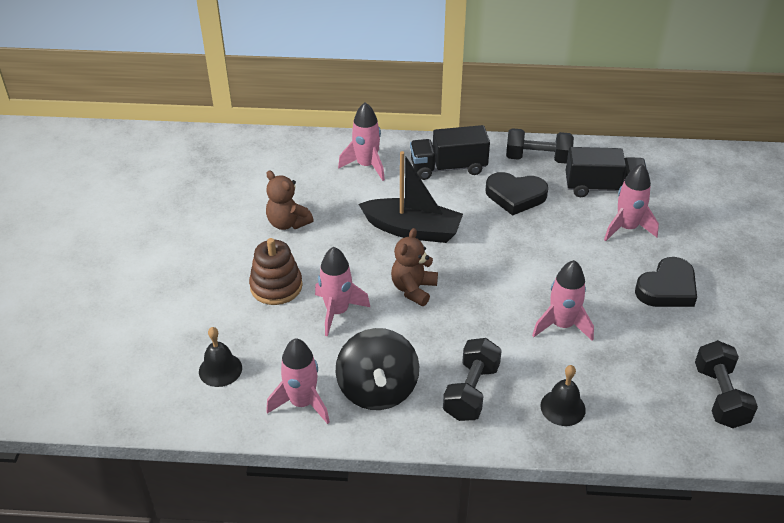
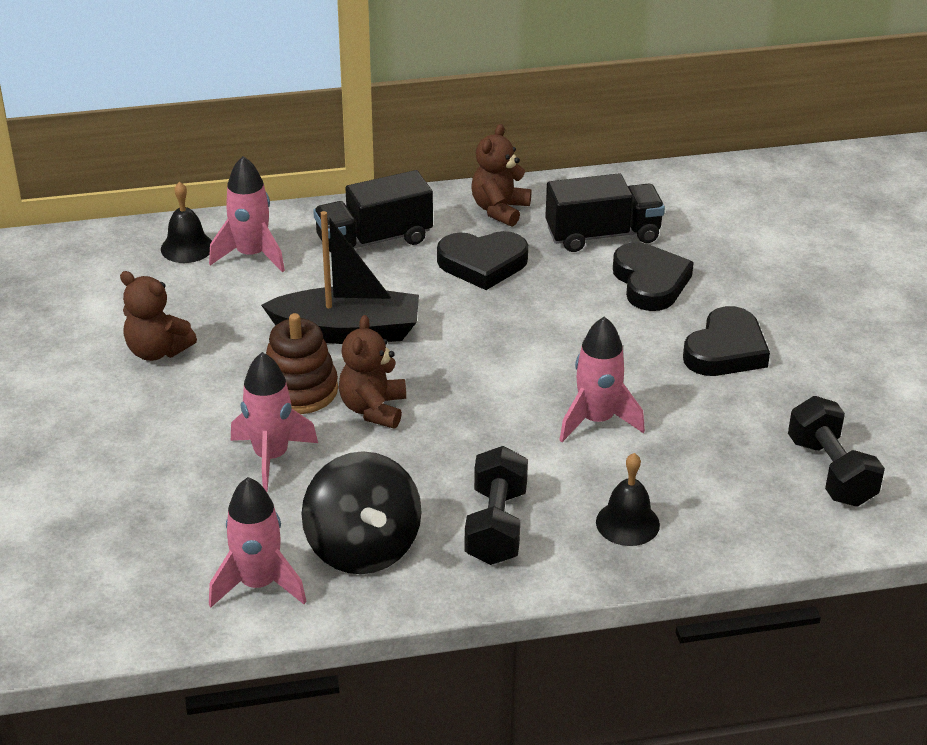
camera: 15 degrees left, 5 degrees down
(220, 369) = (121, 563): black bell -> black bell (187, 247)
(276, 286) = (168, 439): brown stacking toy -> brown stacking toy (299, 390)
(537, 158) = (499, 210): black dumbbell -> brown teddy bear
(626, 228) = (650, 282): pink rocket -> black heart

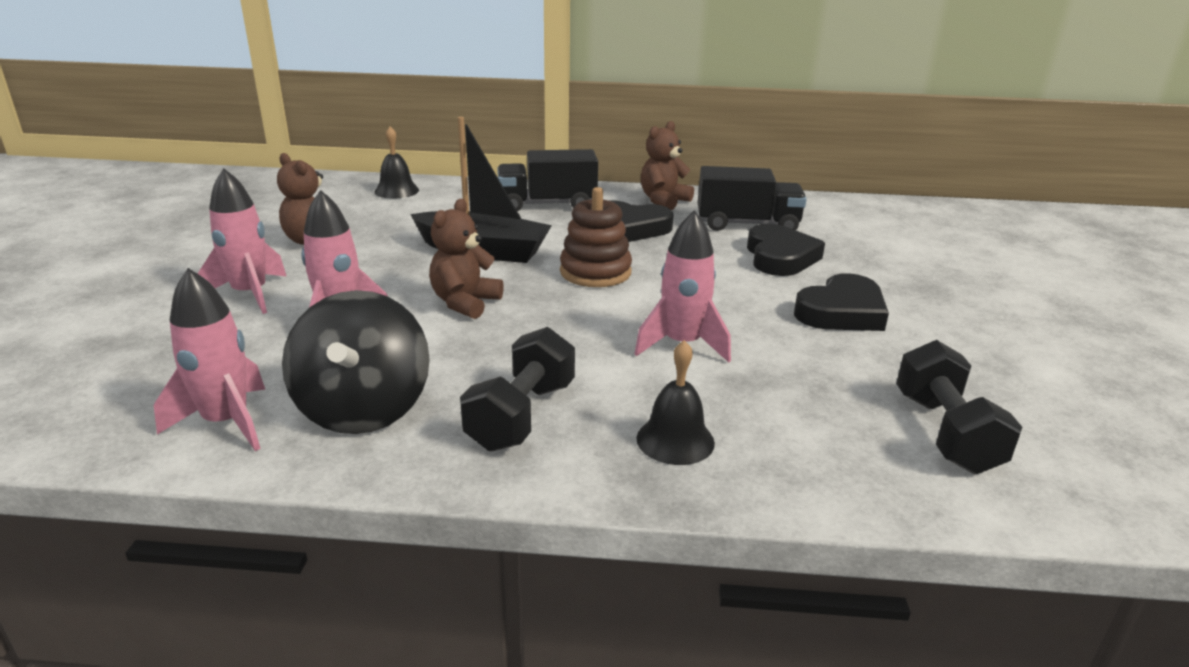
camera: 15 degrees right, 10 degrees down
(251, 255) = (442, 200): pink rocket -> pink rocket (250, 294)
(299, 390) = (409, 281): brown stacking toy -> brown stacking toy (595, 272)

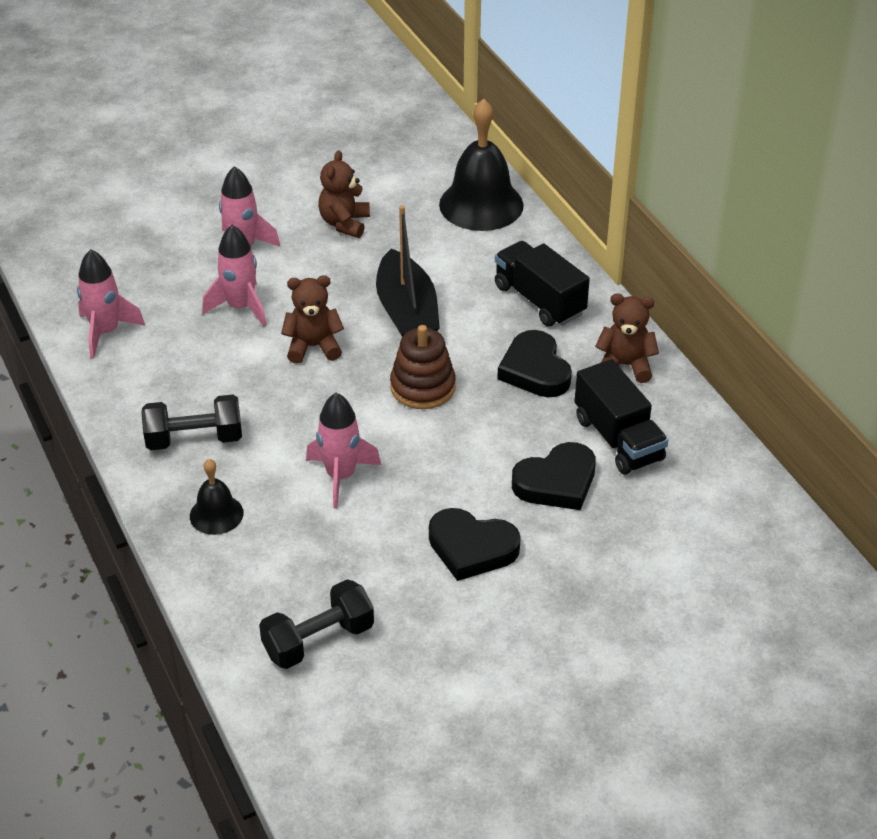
camera: 60 degrees right, 15 degrees up
(364, 409) = (154, 374): black spinning top -> none
(396, 191) = (481, 204): black bell -> black bell, size x1.91

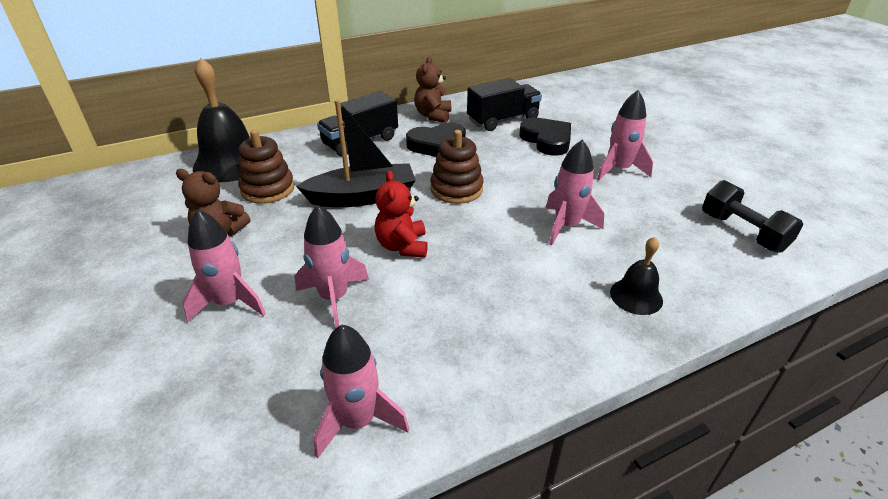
camera: 90 degrees left, 5 degrees down
(194, 439) = (540, 319): black dumbbell -> none
(313, 347) = (402, 246): brown teddy bear -> red teddy bear
(424, 241) = (268, 189): none -> brown stacking toy
(471, 548) = (619, 170): black heart -> pink rocket

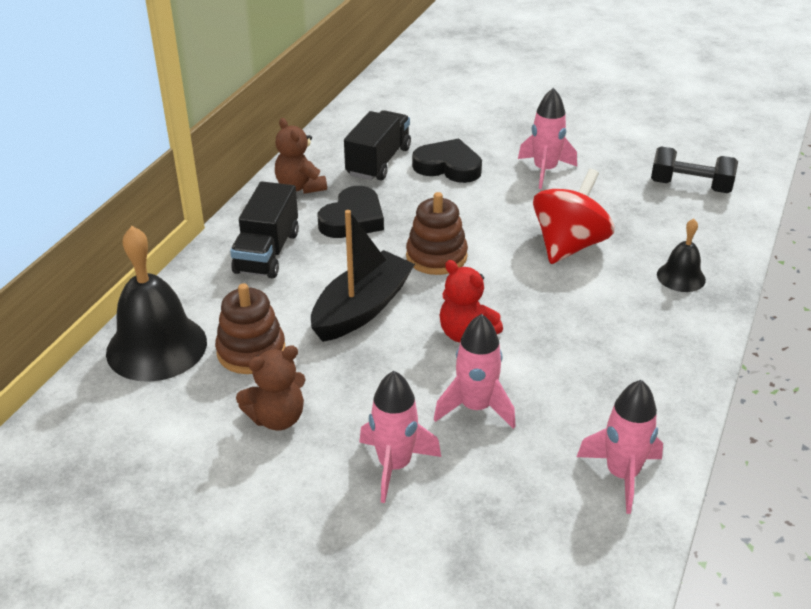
camera: 40 degrees left, 0 degrees up
(566, 226) = (569, 245): pink rocket -> red spinning top

